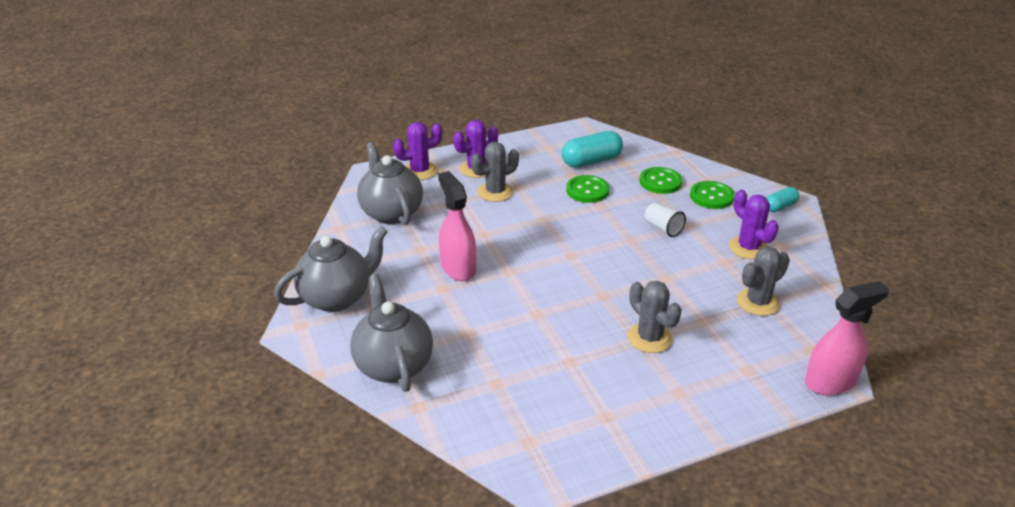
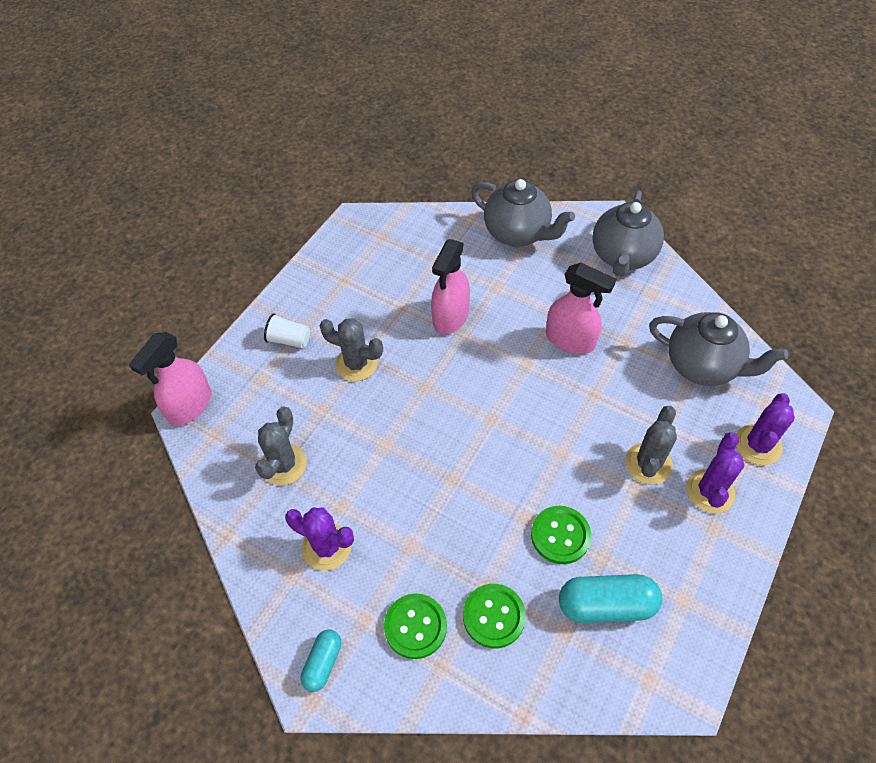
camera: 145 degrees right, 20 degrees up
(534, 330) = (450, 317): none -> pink spray bottle
(591, 161) = (606, 605): turquoise capsule -> turquoise capsule turned 60 degrees clockwise
(663, 228) = (434, 521): white cup -> white cup (289, 340)

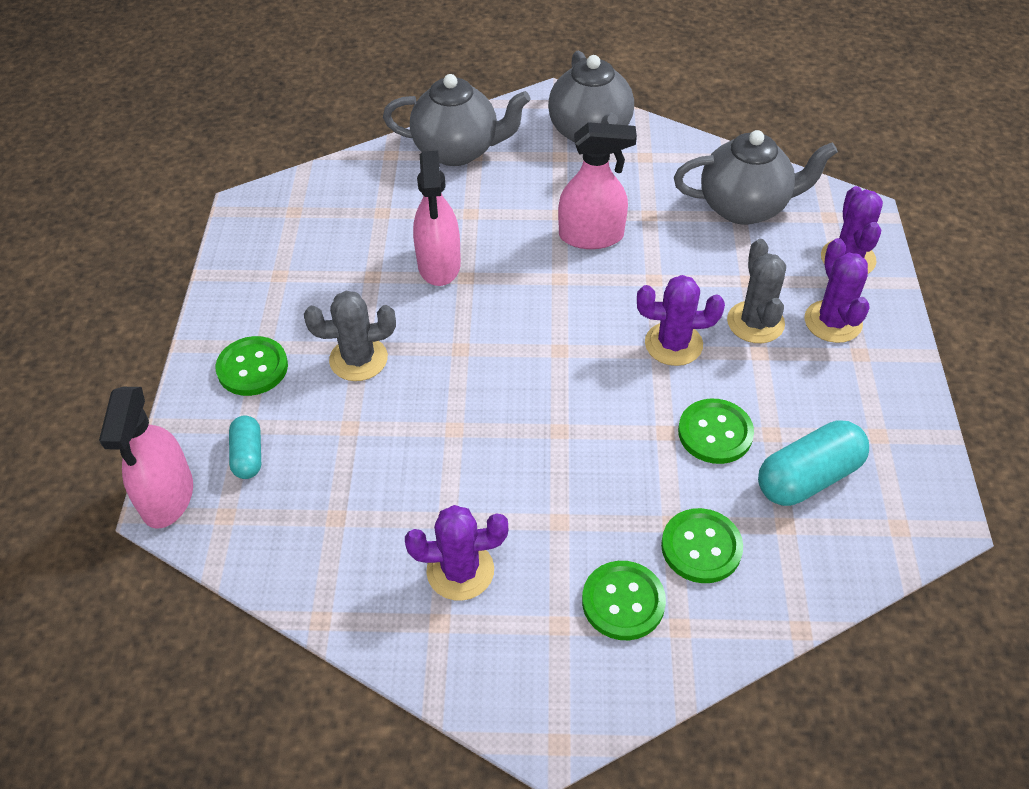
camera: 30 degrees left, 5 degrees down
(283, 464) = (342, 507): grey cactus -> none
(289, 340) = (252, 368): white cup -> green button
(323, 663) = (543, 696): turquoise capsule -> turquoise capsule (248, 455)
(575, 452) = (673, 344): none -> purple cactus

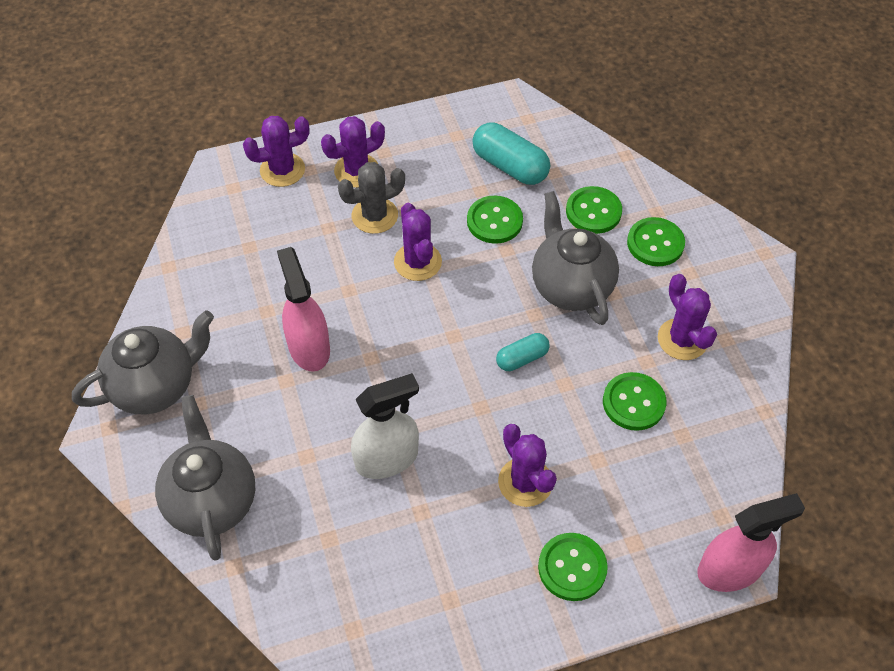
camera: 110 degrees left, 5 degrees up
(248, 455) = (661, 525): turquoise capsule -> turquoise capsule (522, 358)
(358, 359) = (525, 482): grey cactus -> purple cactus
(399, 485) = (633, 402): none -> green button
(439, 265) = (387, 459): pink spray bottle -> white spray bottle
(745, 207) = (237, 244): grey teapot -> grey teapot (571, 287)

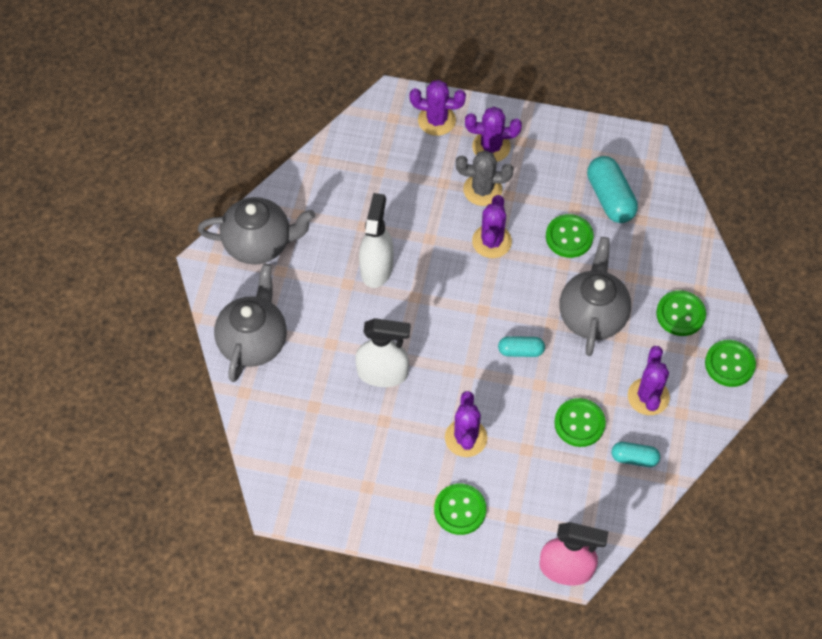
camera: 30 degrees right, 5 degrees up
(309, 347) = (376, 268): pink spray bottle -> white spray bottle
(593, 211) = (650, 266): green button -> green button (729, 364)
(713, 410) = (634, 458): none -> turquoise capsule

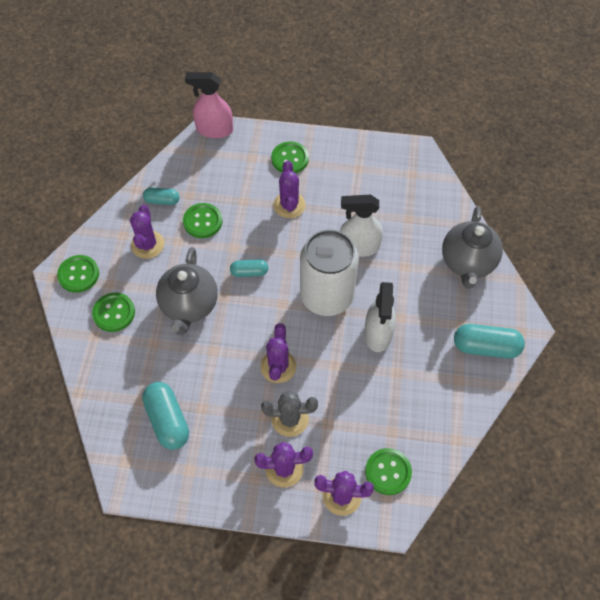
camera: 175 degrees right, 0 degrees up
(259, 244) = (485, 347): grey teapot -> turquoise capsule
(430, 315) = (326, 296): none -> white can
(569, 237) = (208, 376): green button -> green button (388, 472)

